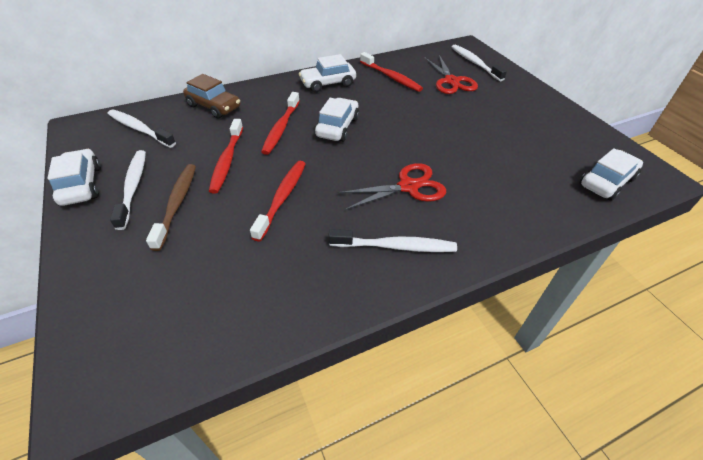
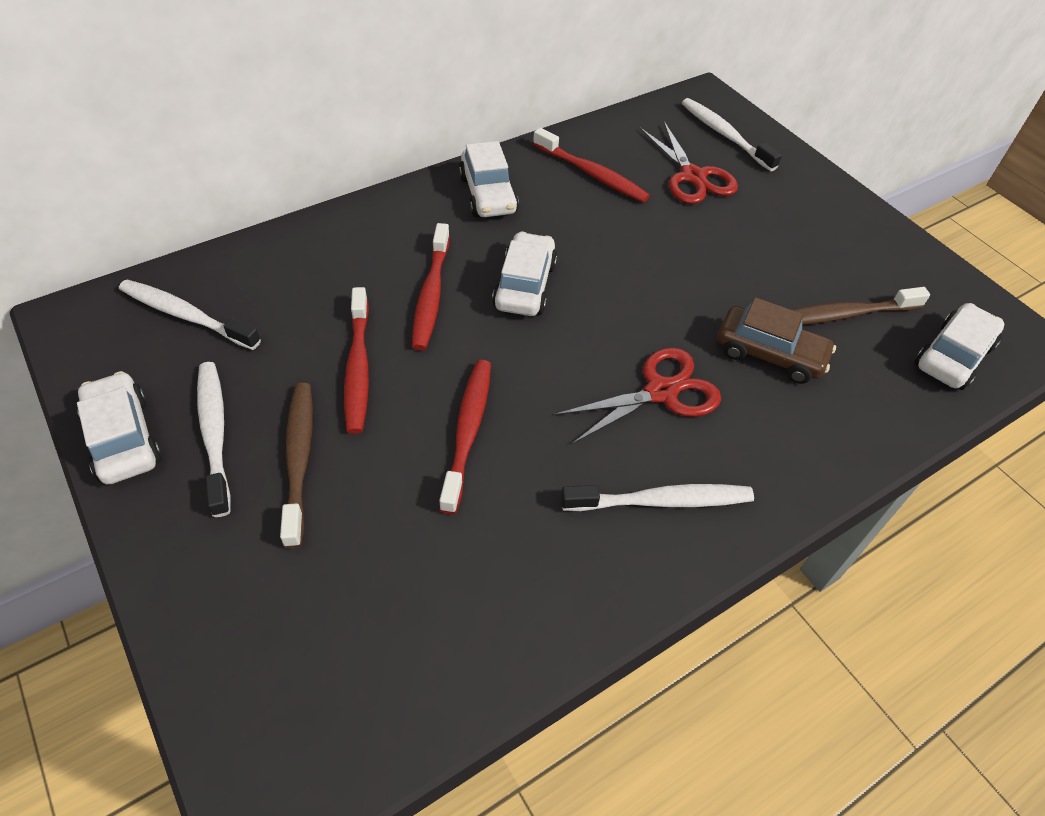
camera: 10 degrees left, 5 degrees up
(214, 107) = (303, 258): brown car -> brown car (769, 354)
(328, 83) = (488, 195): white car -> white car turned 75 degrees counterclockwise
(535, 155) = (843, 315): none -> brown toothbrush

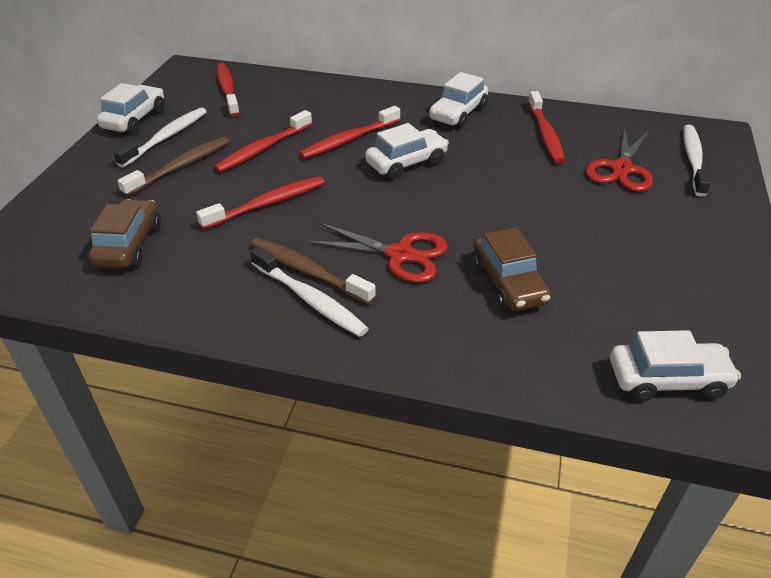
camera: 50 degrees right, 10 degrees down
(186, 315) = (227, 90): white toothbrush -> red toothbrush
(403, 600) = (129, 245): none -> brown car
(843, 315) = (609, 299): brown toothbrush -> brown toothbrush (307, 271)

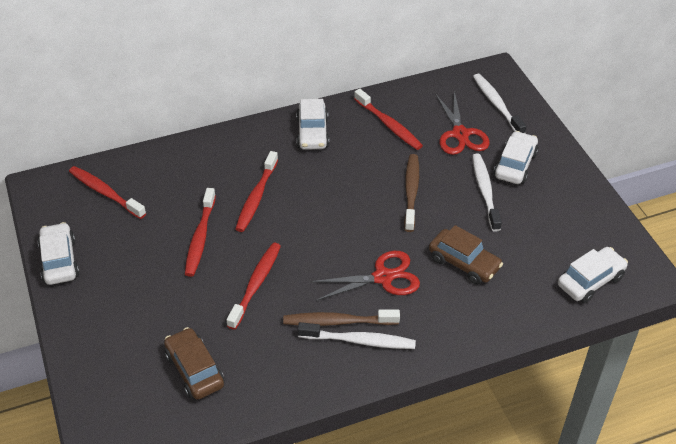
camera: 35 degrees left, 5 degrees up
(166, 137) = (110, 265): white toothbrush -> white toothbrush (485, 191)
(180, 167) = (154, 286): brown toothbrush -> brown toothbrush (411, 192)
(406, 163) = (318, 198): white car -> white car (515, 165)

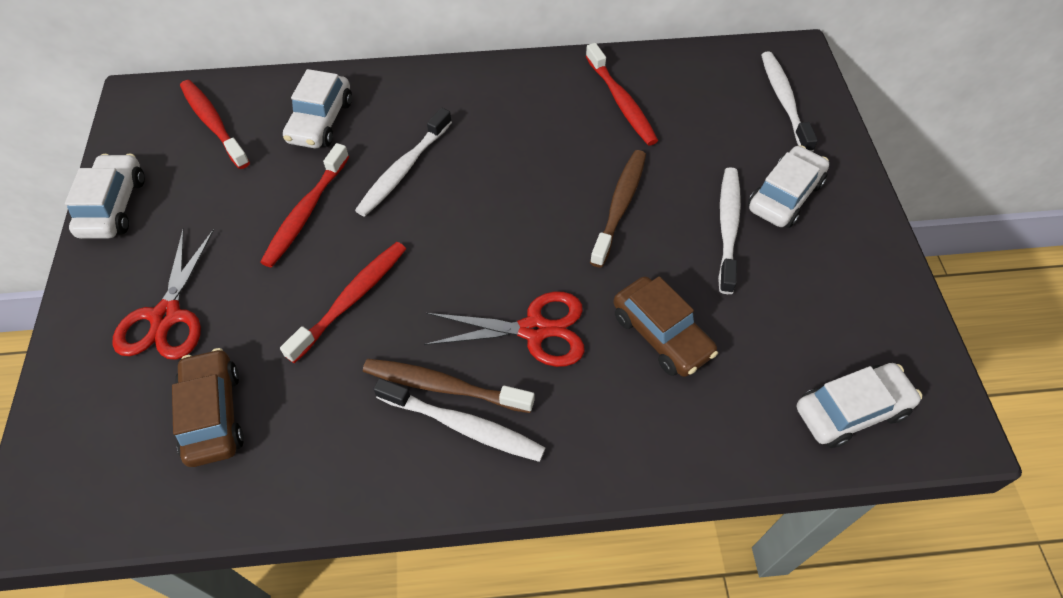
camera: 15 degrees right, 10 degrees up
(256, 197) = (403, 170): red toothbrush -> white toothbrush
(312, 133) = (513, 93): white car -> white car (320, 121)
(460, 134) = (718, 134): red scissors -> red scissors (167, 316)

